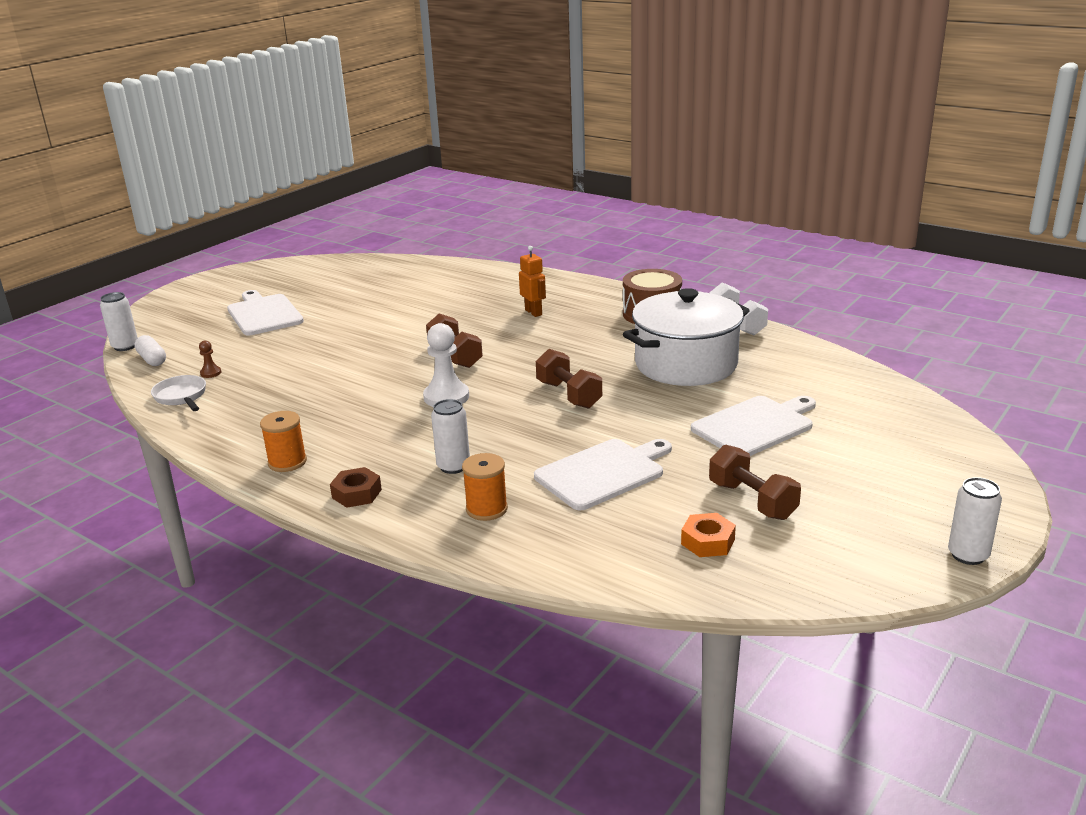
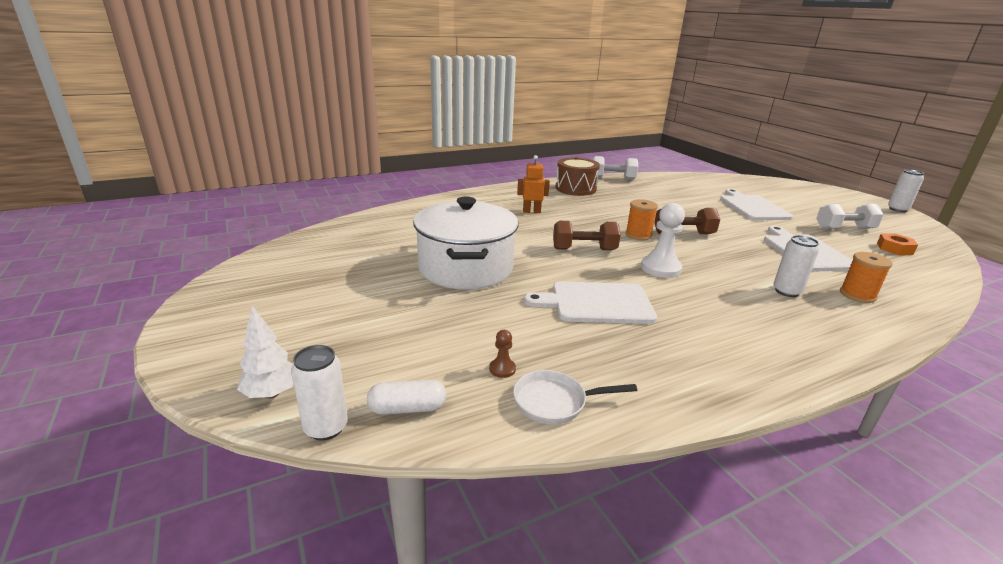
camera: 65 degrees left, 0 degrees up
(148, 324) = (272, 393): none -> white tree
(263, 314) = (369, 307): white cutting board -> white cutting board (597, 303)
(287, 462) = (761, 361): orange spool -> orange spool (638, 235)
(356, 493) = (830, 338): brown nut -> none
(686, 364) = (660, 200): white pot -> white pot (466, 268)
(752, 500) = (844, 229): brown dumbbell -> white dumbbell

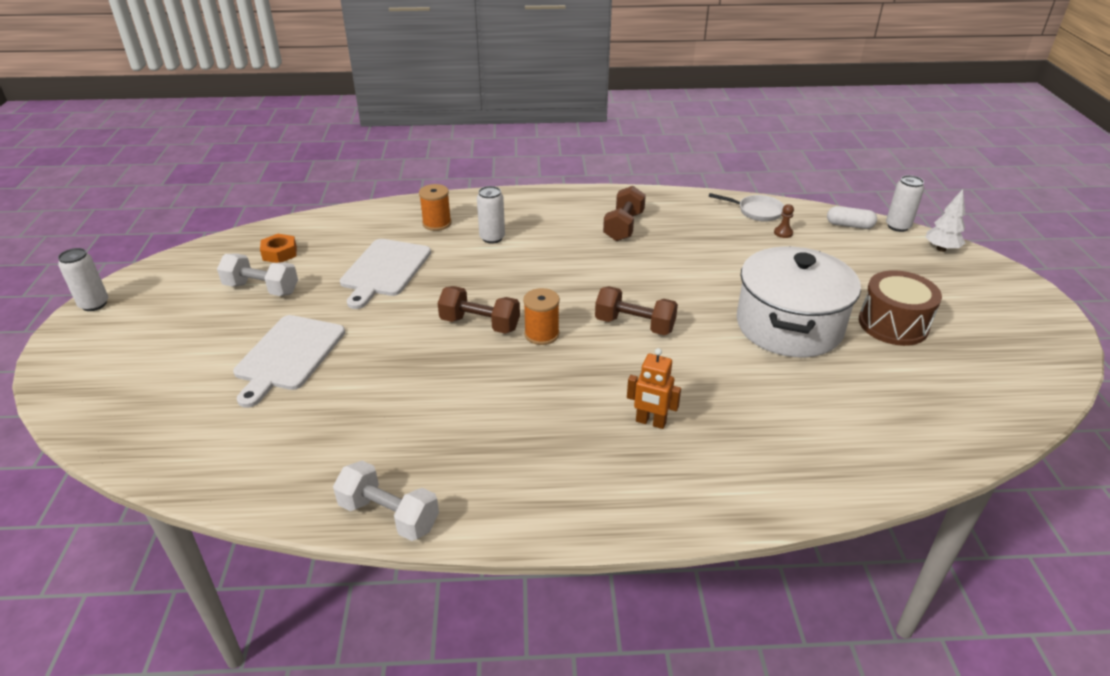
camera: 155 degrees left, 10 degrees up
(575, 188) = (512, 485): brown drum -> brown drum (893, 324)
(597, 303) = (677, 262): white cutting board -> none
(660, 268) = (576, 283): white pawn -> none
(692, 333) = (623, 226): none -> brown dumbbell

